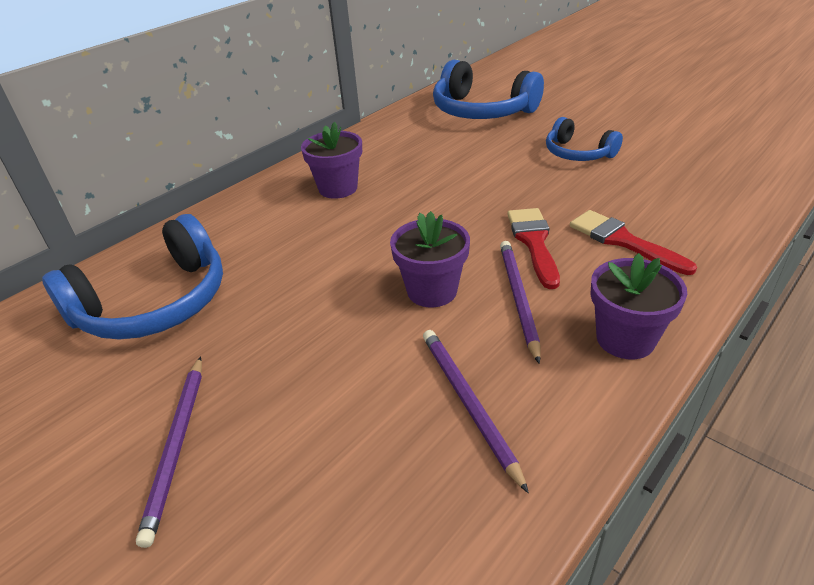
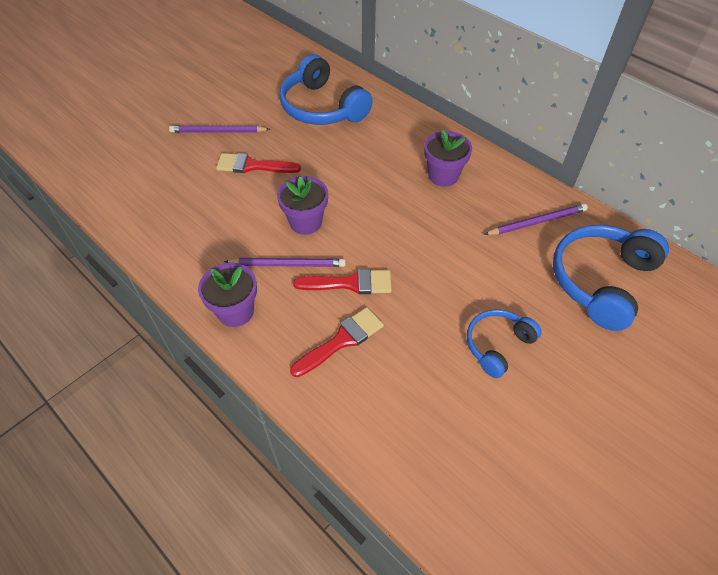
camera: 90 degrees right, 15 degrees up
(297, 371) = (253, 166): none -> red brush
(468, 404) = (208, 231): purple pencil -> purple pencil (536, 222)

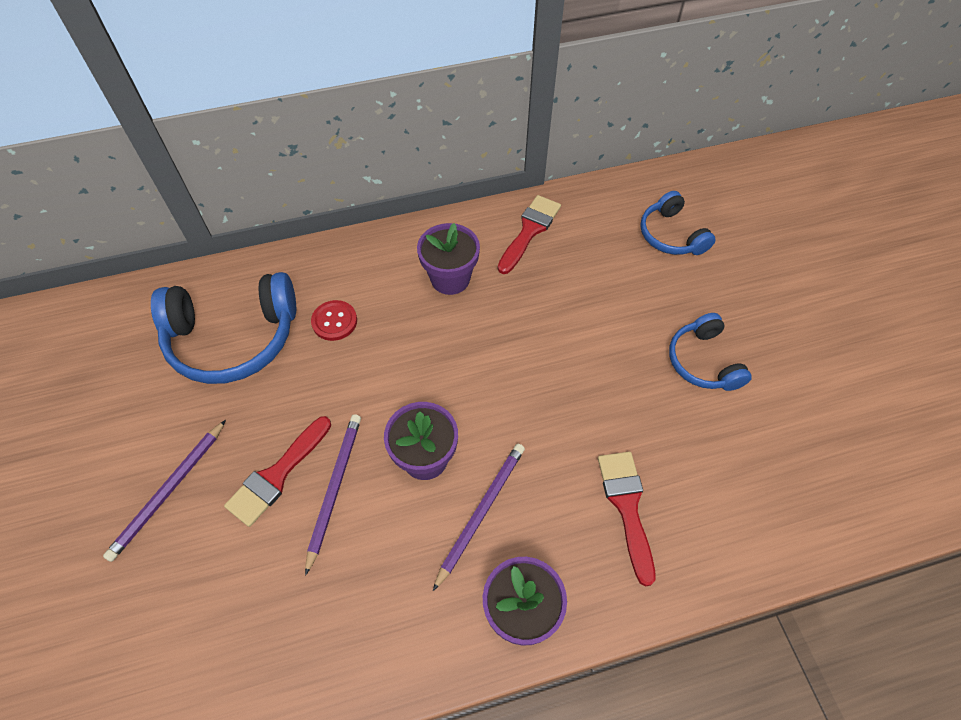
camera: 60 degrees left, 5 degrees up
(350, 283) = (550, 456): red brush -> red brush (529, 231)
(366, 140) = (334, 321): none -> red button
(536, 222) = (570, 238): purple pencil -> purple pencil (334, 489)
(601, 281) = (671, 235): blue headphones -> blue headphones, size x0.58

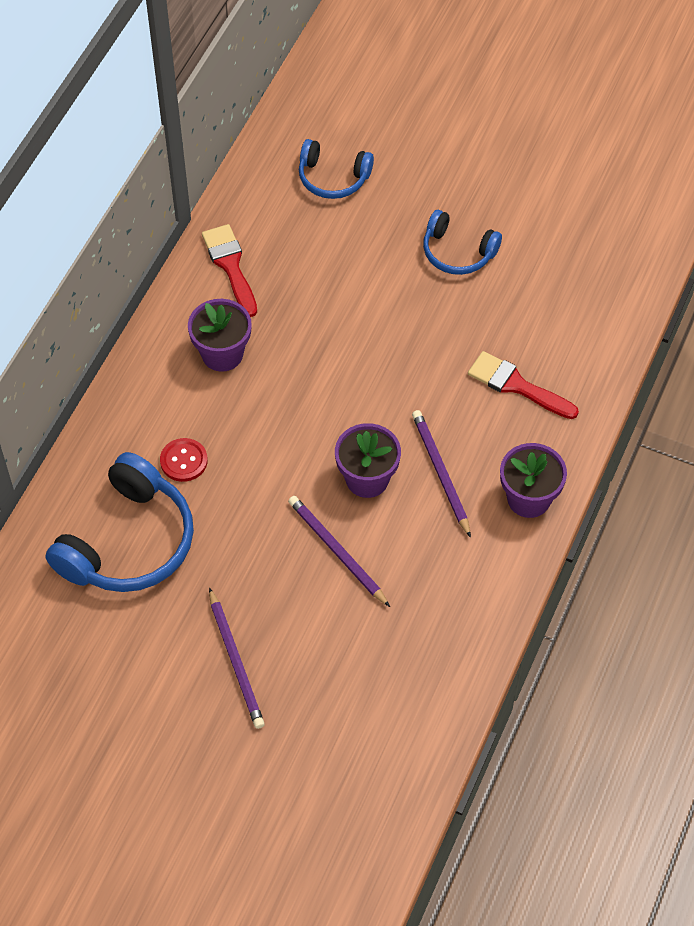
camera: 50 degrees left, 0 degrees up
(277, 475) = (290, 582): red brush -> none

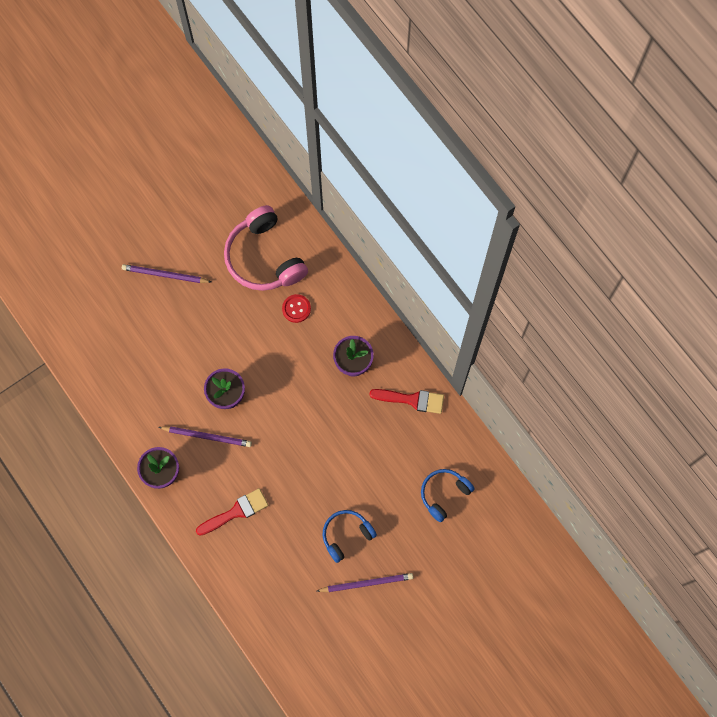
camera: 120 degrees right, 15 degrees up
(128, 542) = (264, 258): blue headphones -> pink headphones
(337, 552) = (194, 356): purple pencil -> purple pencil (366, 583)

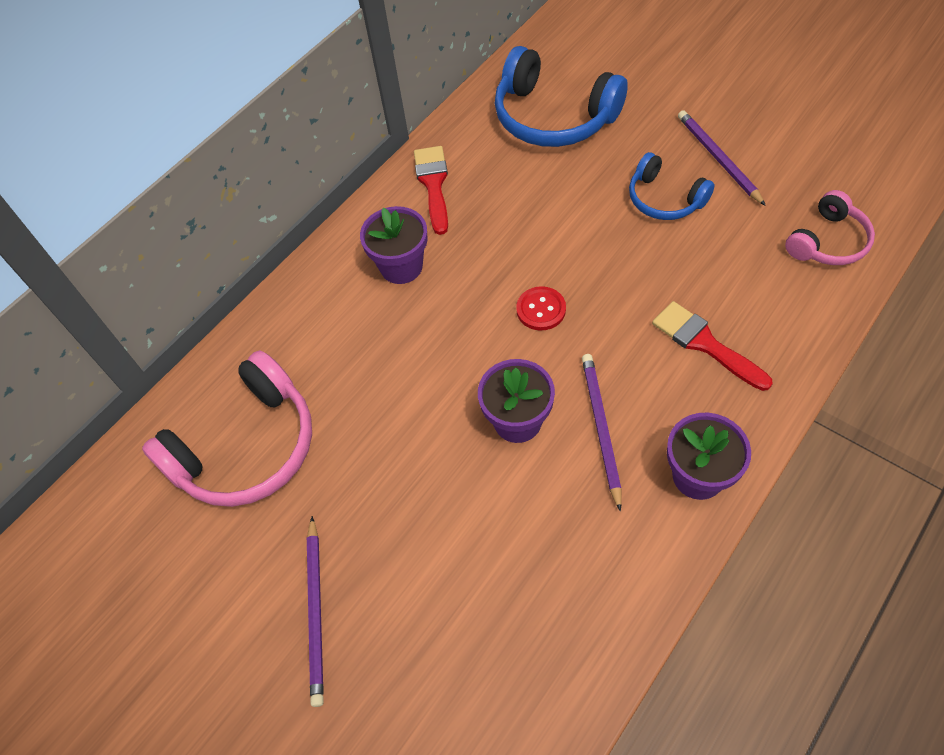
camera: 100 degrees left, 15 degrees down
(277, 615) = (828, 242): none -> pink headphones
(296, 309) = (330, 369): red button -> red button (541, 309)
(444, 494) = (553, 117): blue headphones -> blue headphones, size x1.72

